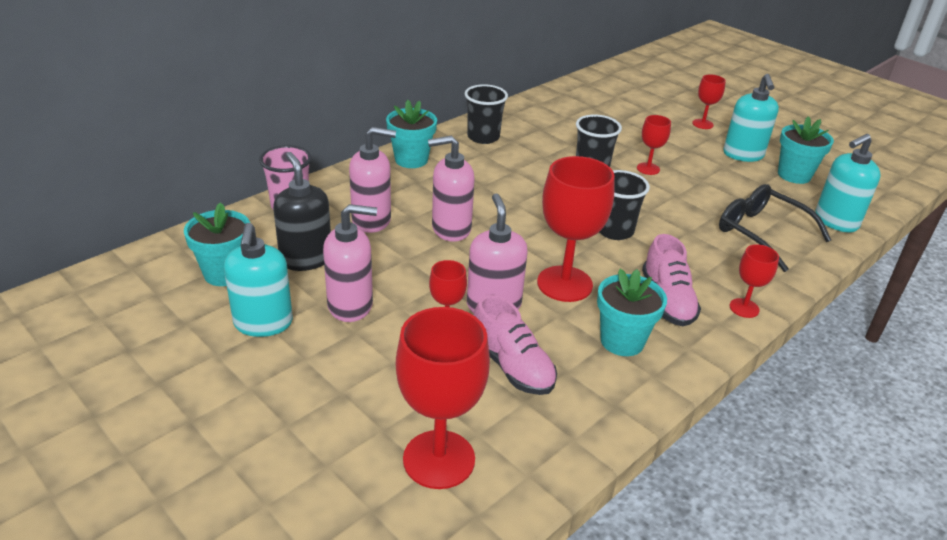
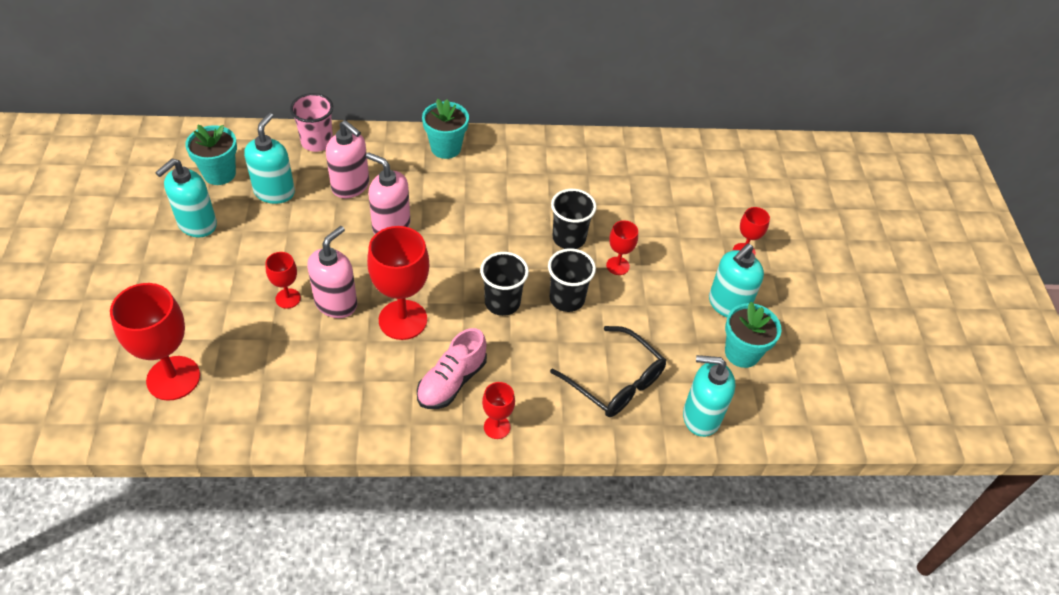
camera: 40 degrees right, 15 degrees up
(306, 259) = (274, 192): black soap dispenser -> turquoise soap dispenser
(351, 305) = (256, 245): pink soap dispenser -> none
(483, 137) = (528, 157): black cup -> black cup (567, 299)
(512, 366) = (287, 353): pink shoe -> none
(622, 341) = (376, 387): turquoise flower pot -> none
(761, 233) = (615, 382): black glasses -> black glasses turned 135 degrees clockwise

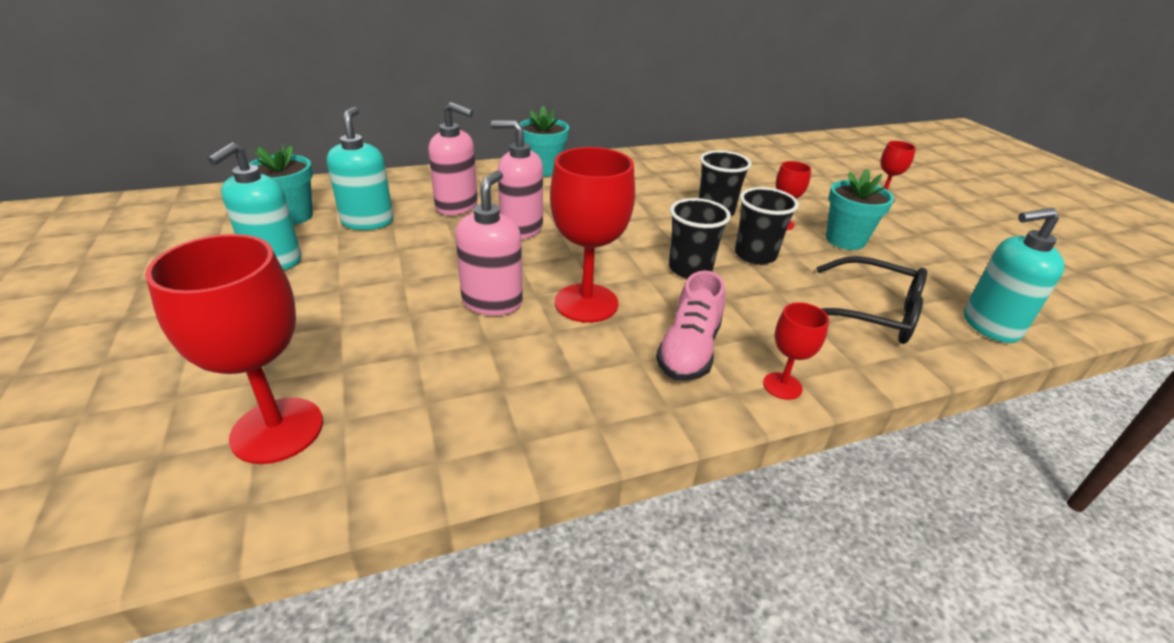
camera: 15 degrees left, 15 degrees down
(288, 298) = (425, 308): red goblet -> none
(317, 142) = (402, 181): pink cup -> none
(728, 305) = (910, 234): turquoise soap dispenser -> none
(742, 353) = (964, 266): turquoise flower pot -> turquoise flower pot (845, 240)

